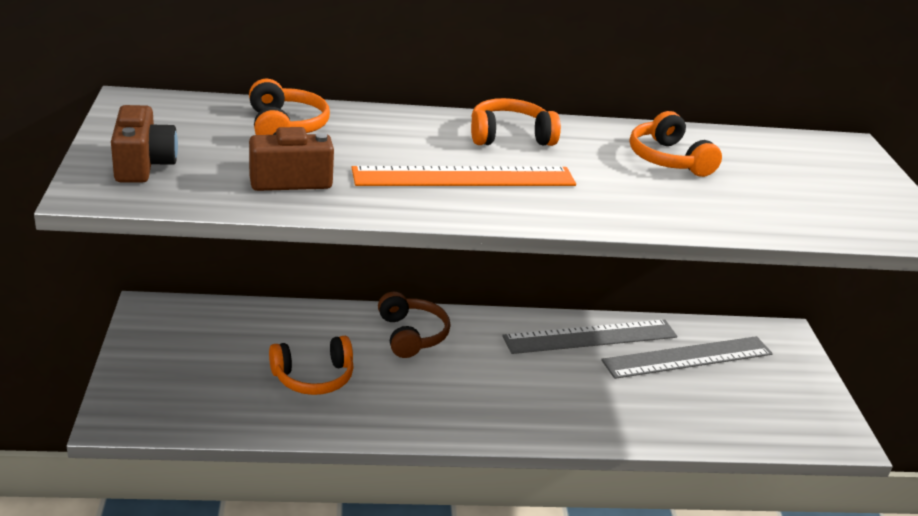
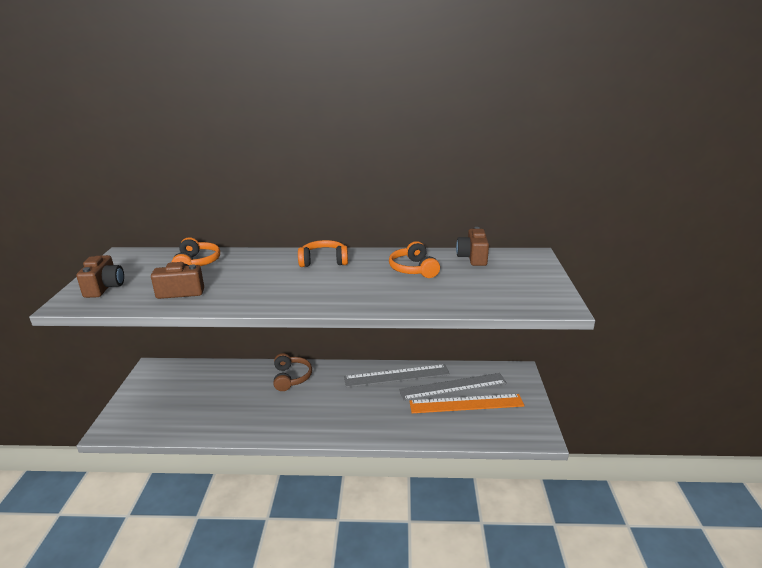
camera: 10 degrees right, 5 degrees down
(313, 377) = (226, 403): orange headphones -> none
(464, 177) = (283, 285): orange ruler -> orange ruler (466, 403)
(755, 144) = (472, 258): none -> brown camera

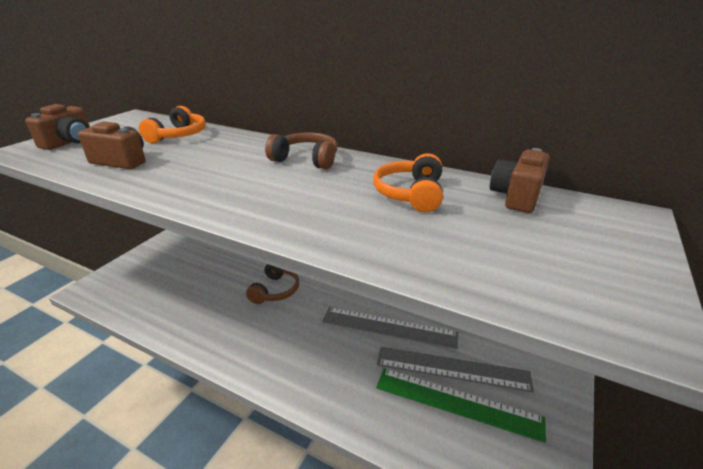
camera: 25 degrees right, 5 degrees up
(323, 261) = (306, 160): orange headphones -> brown headphones
(466, 403) = (457, 402): orange ruler -> green ruler

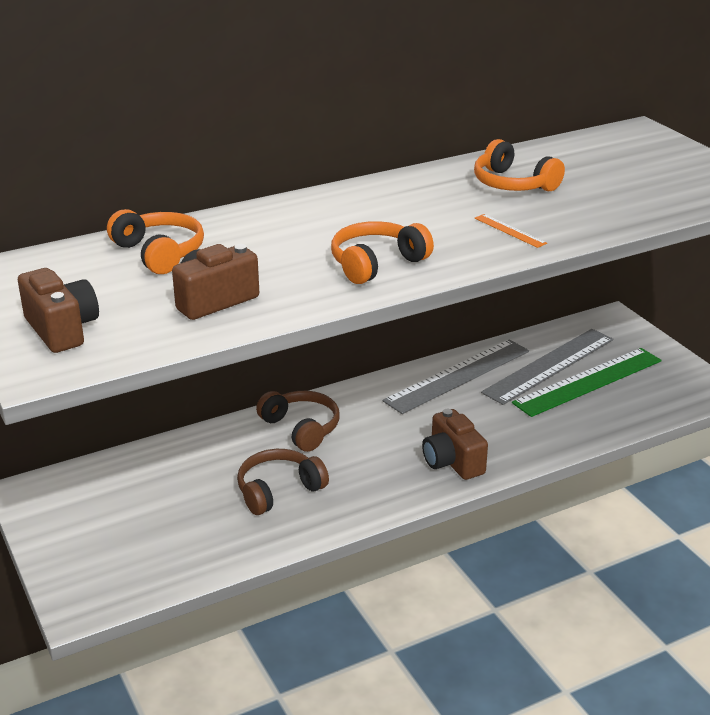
camera: 55 degrees left, 0 degrees up
(209, 187) = (376, 263): none -> orange headphones
(306, 160) = (366, 202): brown headphones -> brown headphones (278, 490)
(318, 216) = (510, 230): none -> orange ruler
(516, 197) = (568, 151): brown camera -> brown camera (452, 462)

